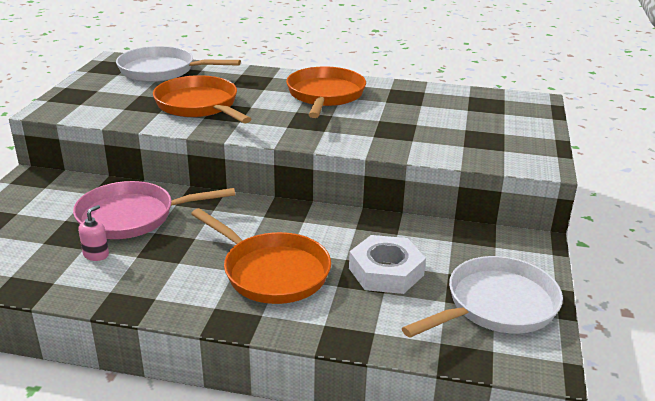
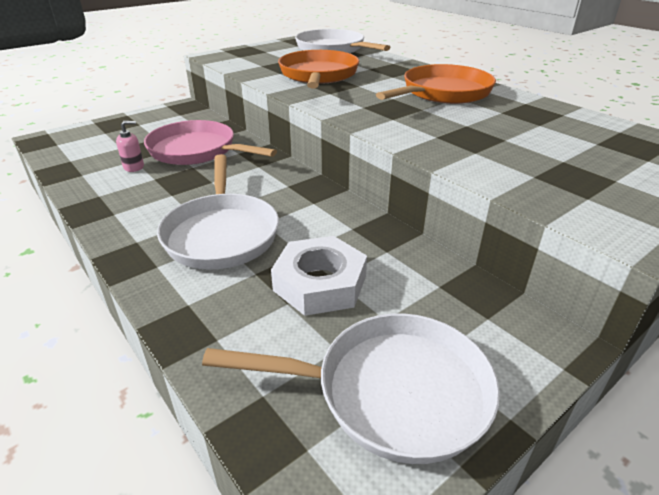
camera: 40 degrees right, 5 degrees up
(271, 272) = (221, 233): orange pan -> white pan

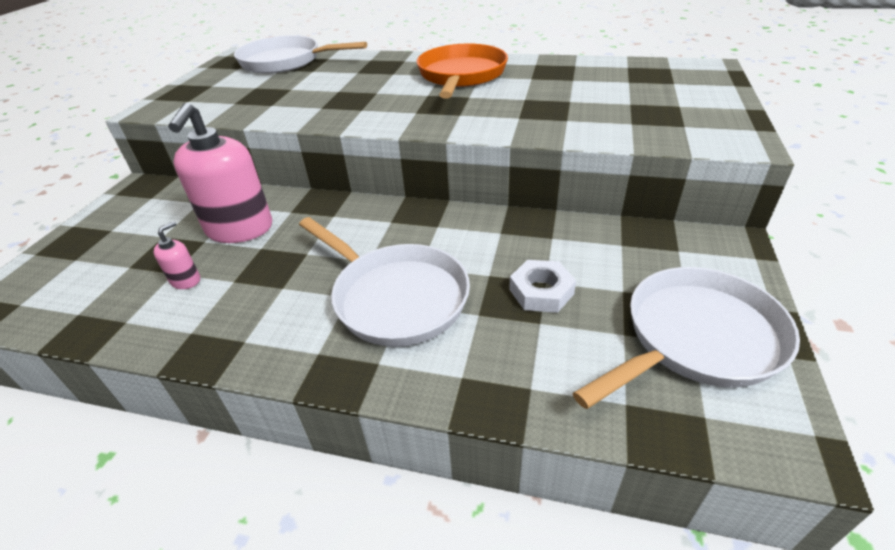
camera: 35 degrees left, 5 degrees up
(197, 151) = (239, 229): pink pan -> pink soap dispenser
(318, 75) = (318, 95): orange pan -> none
(320, 283) = (541, 291): white nut -> white nut, size x0.66

